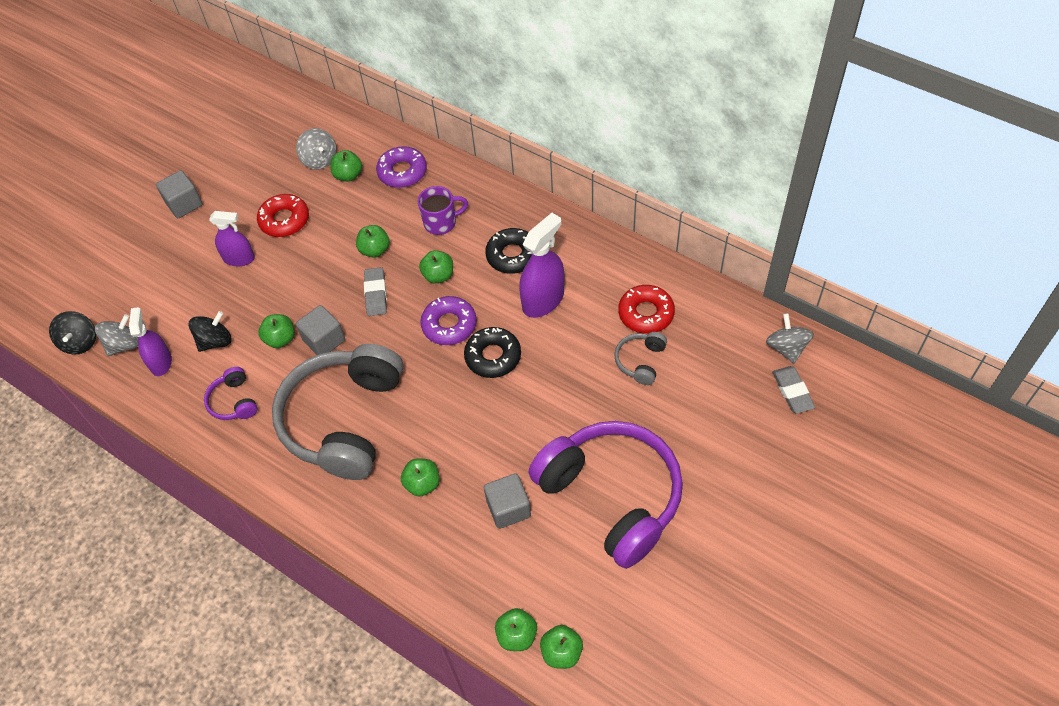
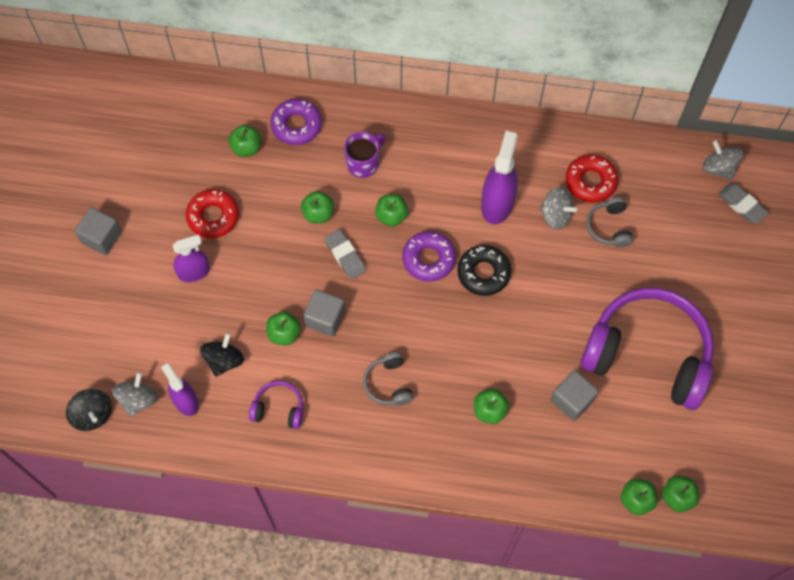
camera: 30 degrees left, 10 degrees up
(234, 401) = (278, 409): purple headphones -> purple headphones turned 150 degrees clockwise
(319, 160) = (208, 142): grey spinning top -> grey spinning top (556, 215)
(344, 420) = (388, 384): grey headphones -> grey headphones, size x0.41
(512, 255) = (446, 171): black donut -> none

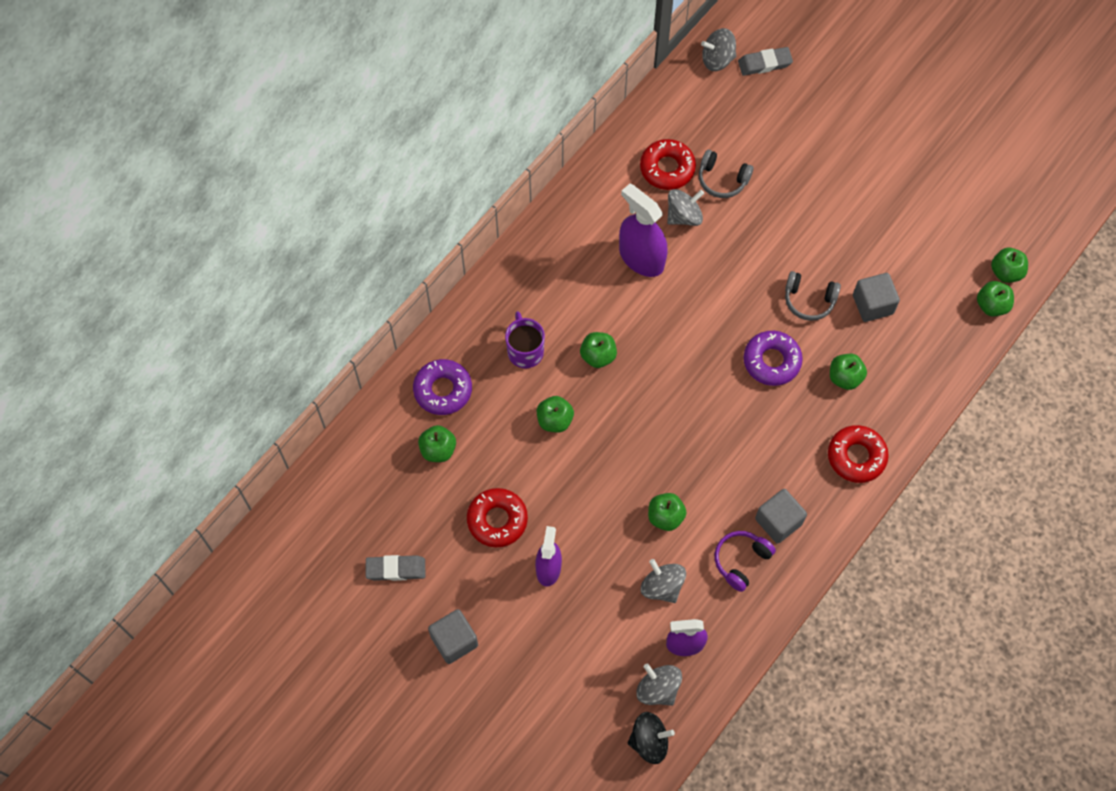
camera: 60 degrees left, 0 degrees up
(224, 360) = (662, 586): black spinning top -> grey spinning top
(325, 318) = (671, 471): grey cube -> grey cube (778, 521)
(345, 256) = (615, 419): grey eraser -> grey eraser (396, 569)
(388, 384) = (770, 449): grey headphones -> grey headphones (809, 300)
(423, 454) = (856, 456): none -> red donut
(428, 259) = (663, 347): purple donut -> purple donut (771, 361)
(483, 273) = (706, 308): black donut -> none
(648, 354) = (863, 219): purple headphones -> none

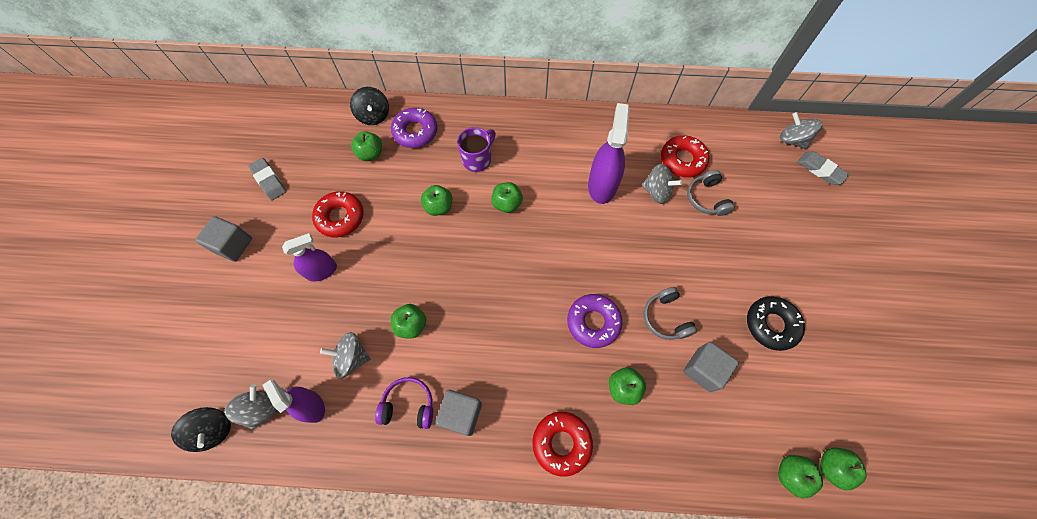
camera: 55 degrees right, 0 degrees up
(388, 419) = (374, 116): none -> black spinning top
(662, 586) = (351, 358): grey spinning top -> grey spinning top turned 105 degrees counterclockwise
(872, 223) = (771, 325): none -> black donut

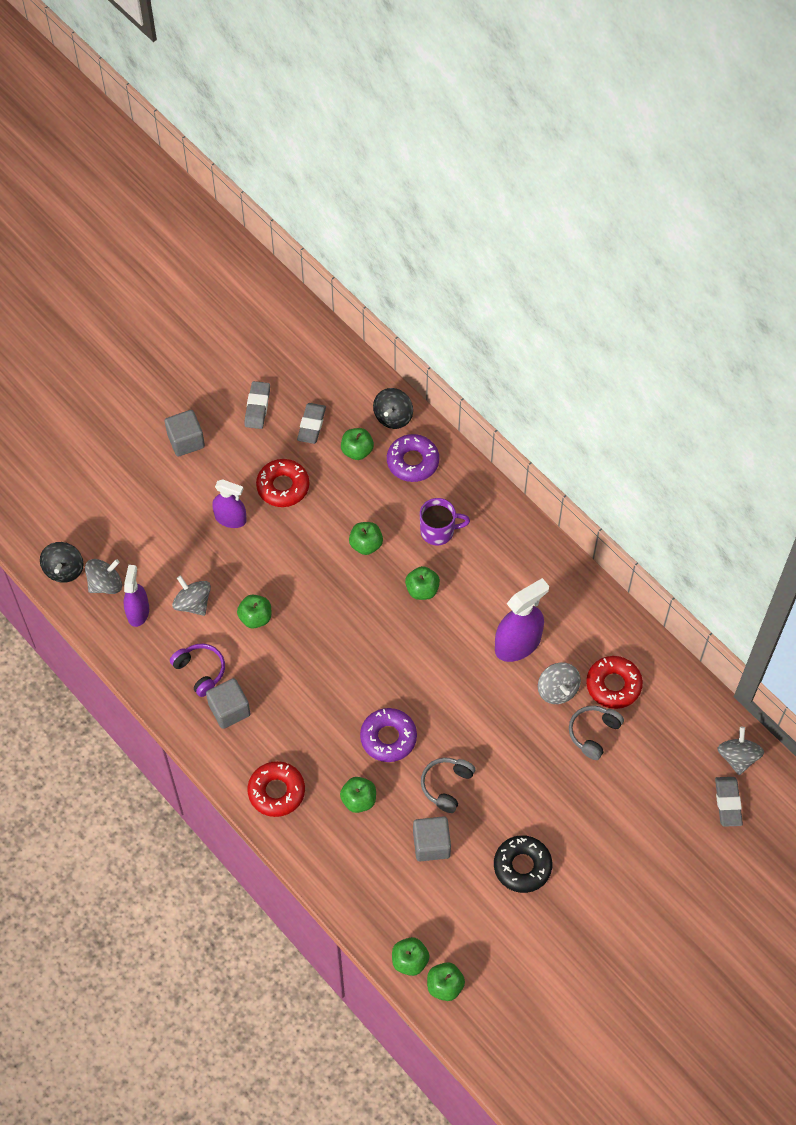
camera: 45 degrees right, 5 degrees down
(321, 162) = (311, 425): none -> grey eraser

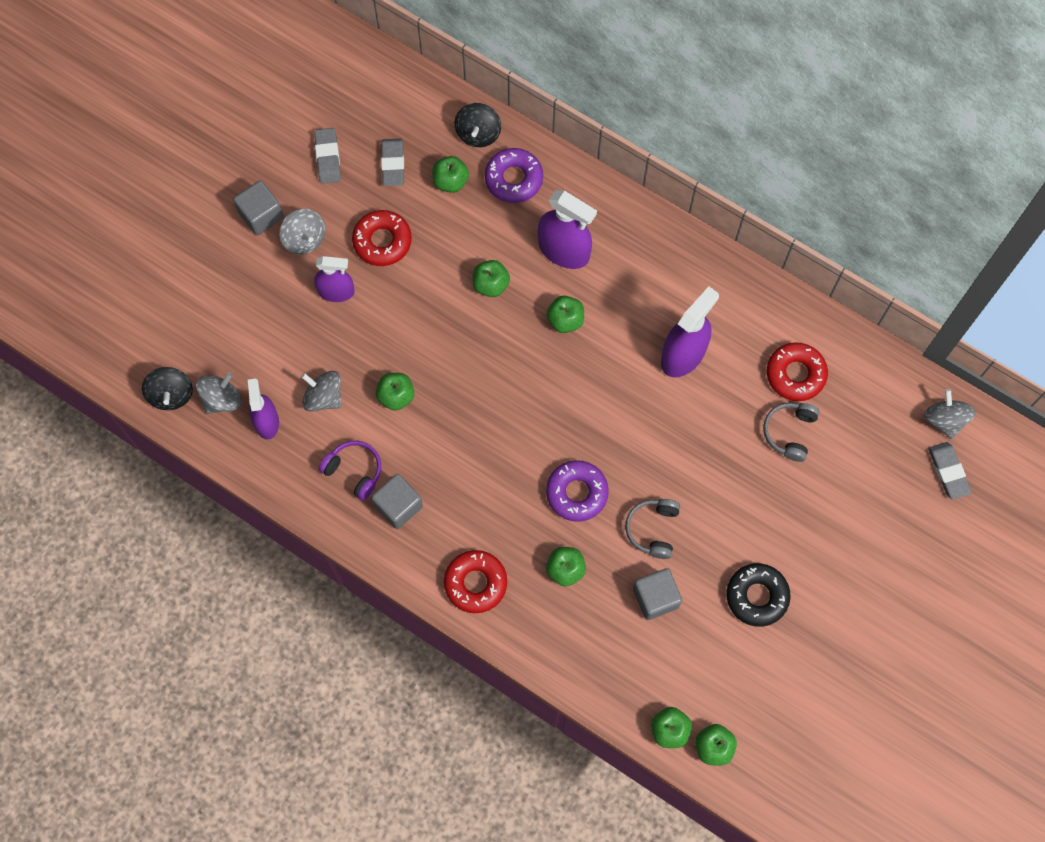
camera: 15 degrees left, 10 degrees up
(438, 531) = (564, 250): purple mug -> purple spray bottle
(557, 690) = (739, 395): grey spinning top -> grey spinning top (304, 239)

